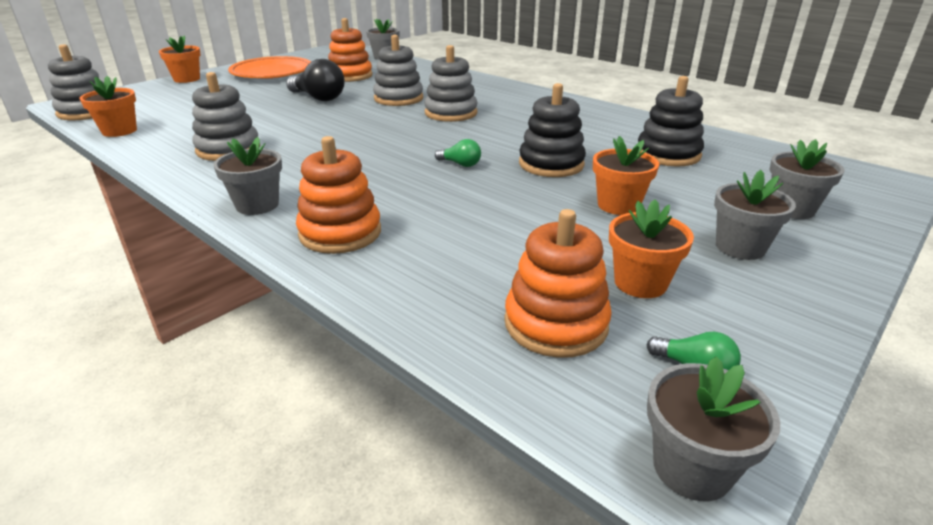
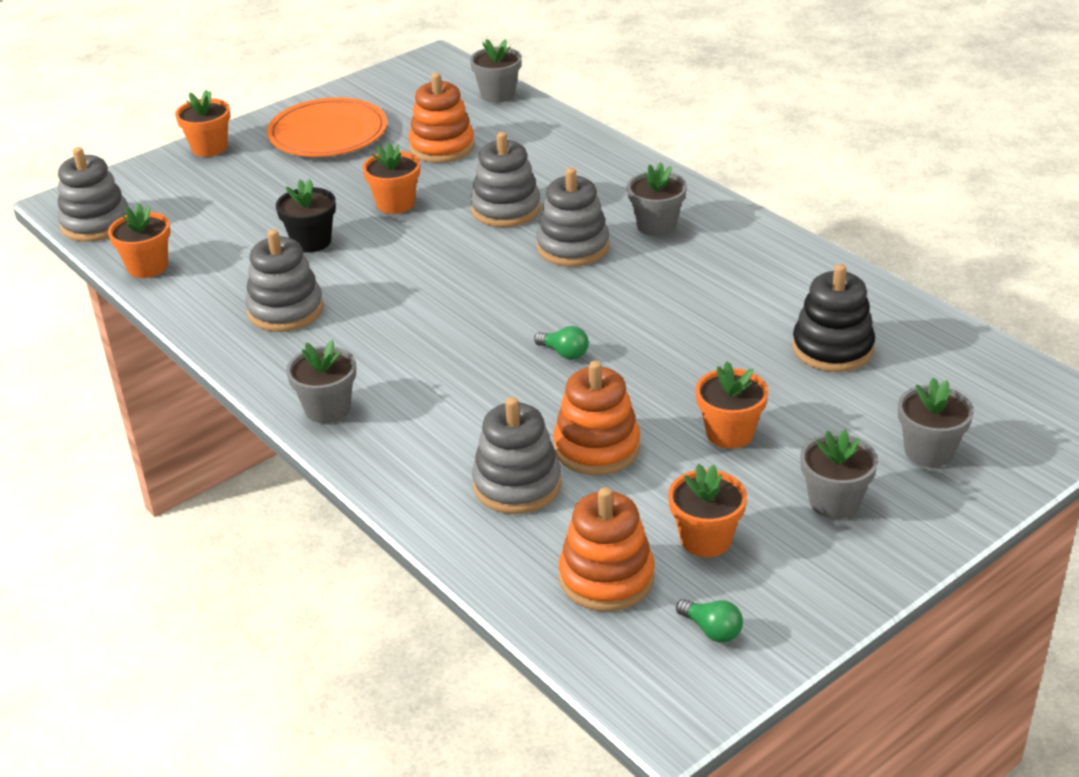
camera: 10 degrees right, 5 degrees up
(254, 116) = (311, 242): none -> black flower pot
(318, 98) = (395, 204): black light bulb -> orange flower pot
(340, 233) = (416, 455): orange stacking toy -> orange stacking toy (597, 448)
(441, 250) = (517, 485): none -> grey stacking toy
(551, 164) = (676, 359): black stacking toy -> none
(692, 468) = (667, 706): grey flower pot -> grey flower pot (656, 225)

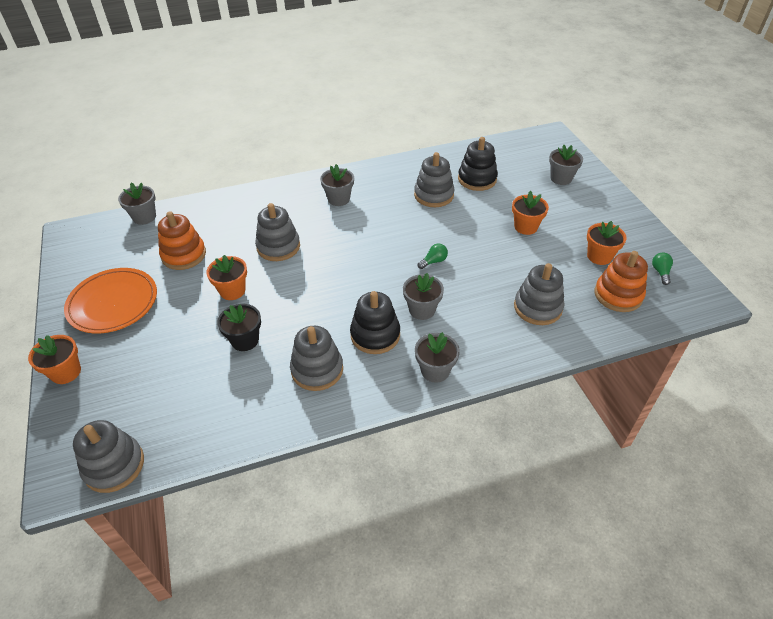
camera: 70 degrees left, 10 degrees up
(147, 267) = (206, 439): orange flower pot -> none
(371, 339) = (375, 335): none -> black stacking toy
(573, 247) = (337, 232): grey stacking toy -> grey stacking toy (434, 195)
(597, 448) = (519, 271): orange stacking toy -> none
(712, 630) = (660, 272): green light bulb -> green light bulb turned 60 degrees counterclockwise
(834, 502) = (585, 213): grey flower pot -> grey flower pot (422, 310)

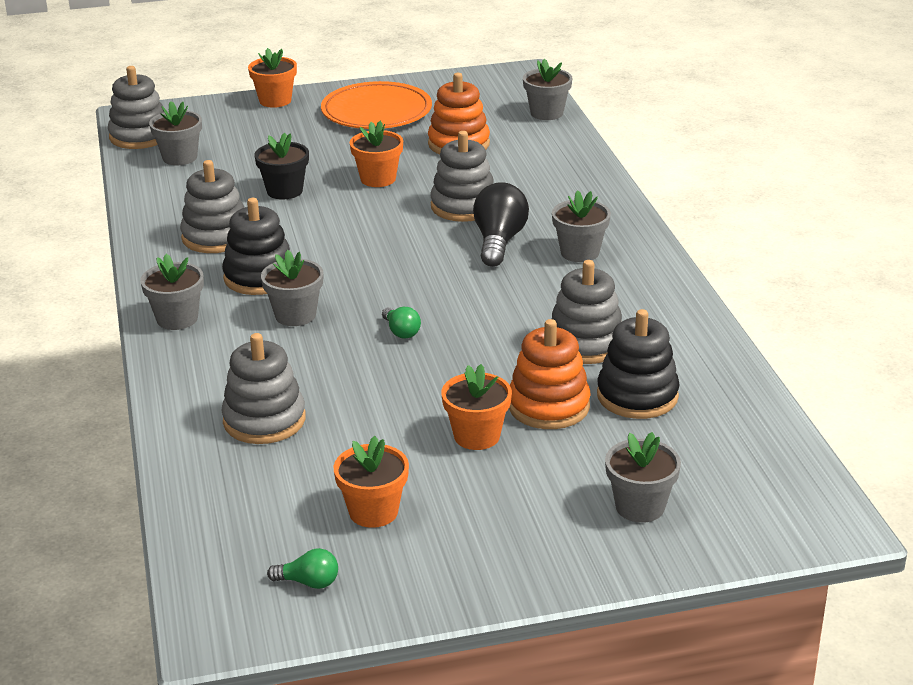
camera: 95 degrees right, 15 degrees down
(170, 422) = (180, 157): none -> grey flower pot
(326, 229) = (499, 242): none -> black light bulb
(618, 295) = (265, 513): orange stacking toy -> orange stacking toy (548, 406)

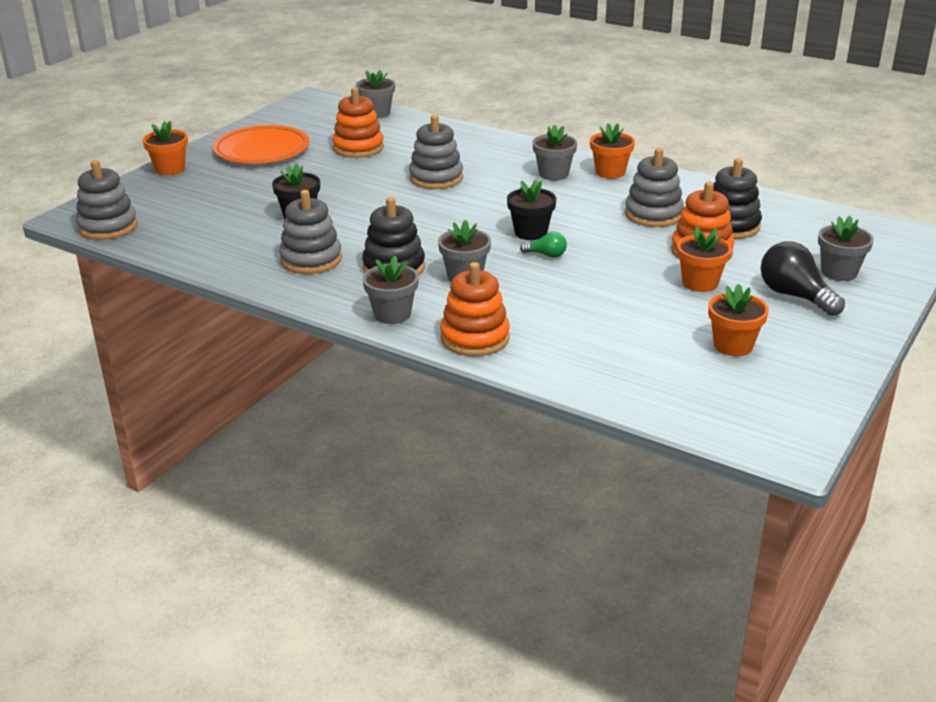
camera: 45 degrees left, 0 degrees up
(180, 157) = (173, 227): grey flower pot -> none
(191, 375) = (475, 338): none -> orange stacking toy
(264, 420) = (574, 337): grey stacking toy -> none
(308, 582) = (779, 396): green light bulb -> none
(378, 179) = (348, 185): orange flower pot -> orange flower pot (610, 172)
(433, 302) = (530, 232): none -> black flower pot
(499, 242) = (498, 187): black light bulb -> black light bulb (795, 296)

